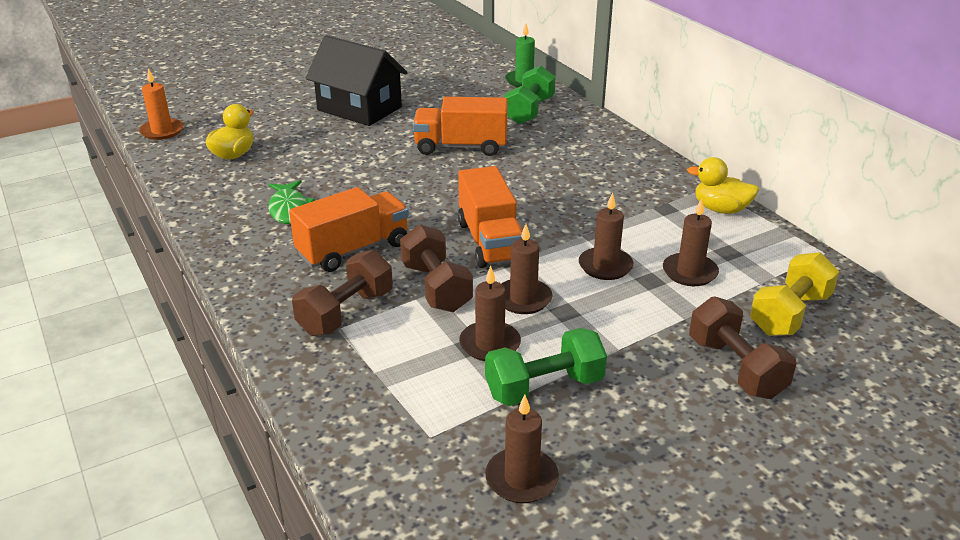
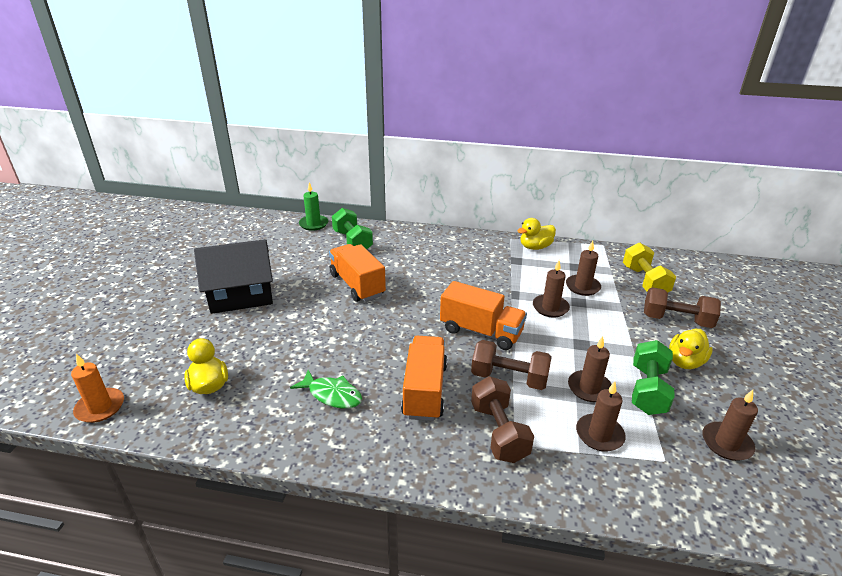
camera: 50 degrees left, 0 degrees up
(461, 147) = (357, 285): orange truck -> orange truck turned 105 degrees clockwise
(523, 299) = (554, 352): brown candle -> brown candle (599, 435)
(647, 401) = (685, 362): none -> yellow duck

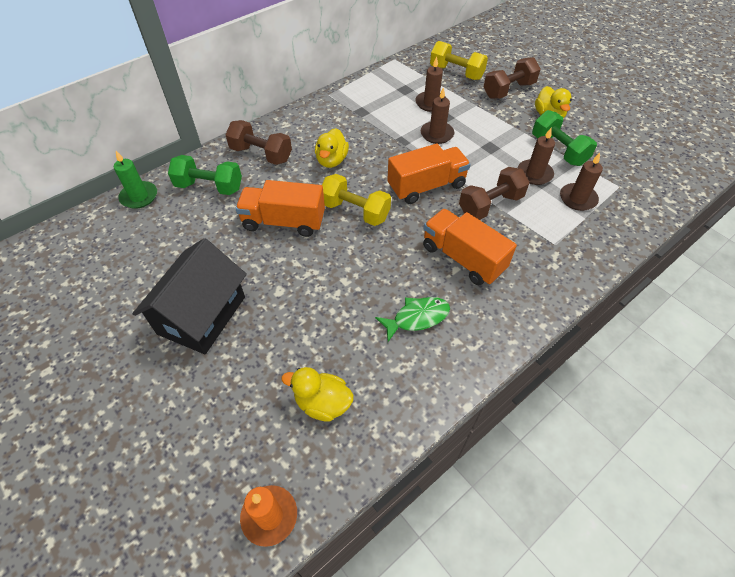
camera: 50 degrees left, 20 degrees up
(406, 310) = (355, 211): none -> yellow dumbbell
(498, 432) = (537, 244): brown dumbbell -> brown dumbbell (261, 154)
(535, 247) = (356, 91): yellow duck -> yellow duck (332, 160)
(726, 443) = (625, 152): brown candle -> none

